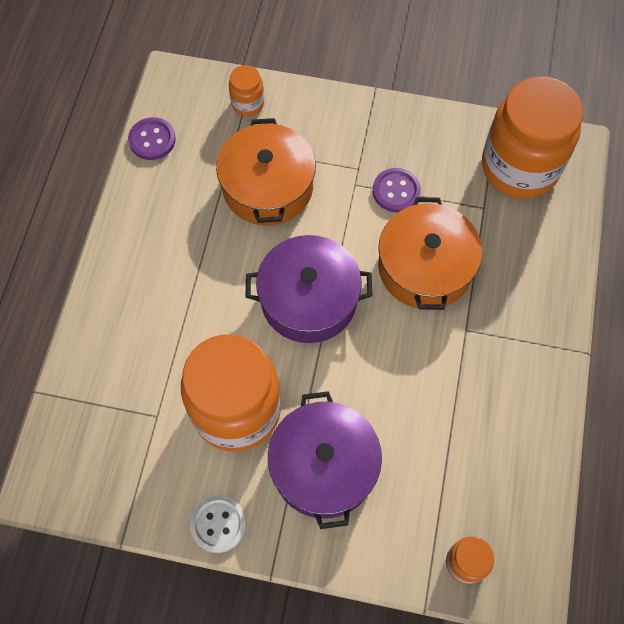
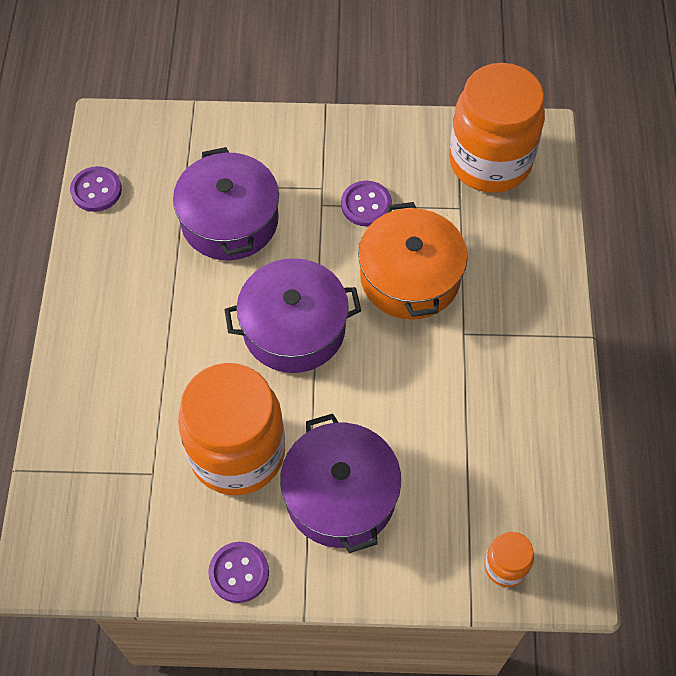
camera: 10 degrees left, 5 degrees down
(218, 524) = (239, 573): white button -> purple button
(248, 103) = (193, 138): orange jar -> none
(267, 187) = (229, 220): orange pot -> purple pot

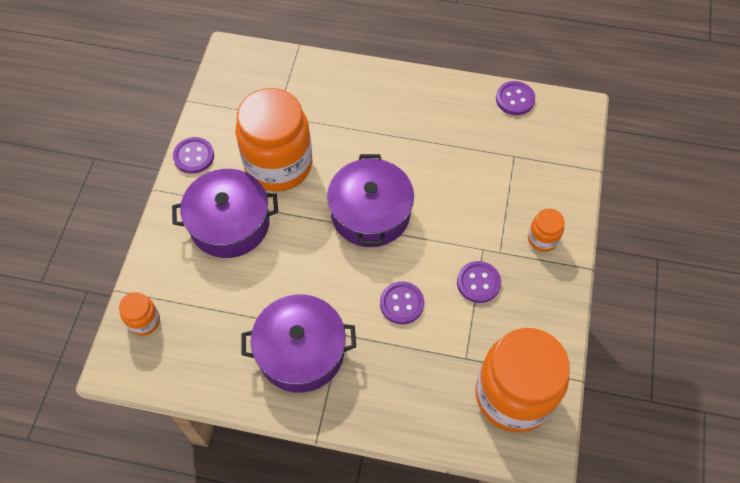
camera: 100 degrees right, 0 degrees up
(229, 220) = (476, 182): purple pot -> purple pot (301, 351)
(297, 149) = (542, 239): none -> orange jar
(410, 277) = (401, 303): orange pot -> purple button

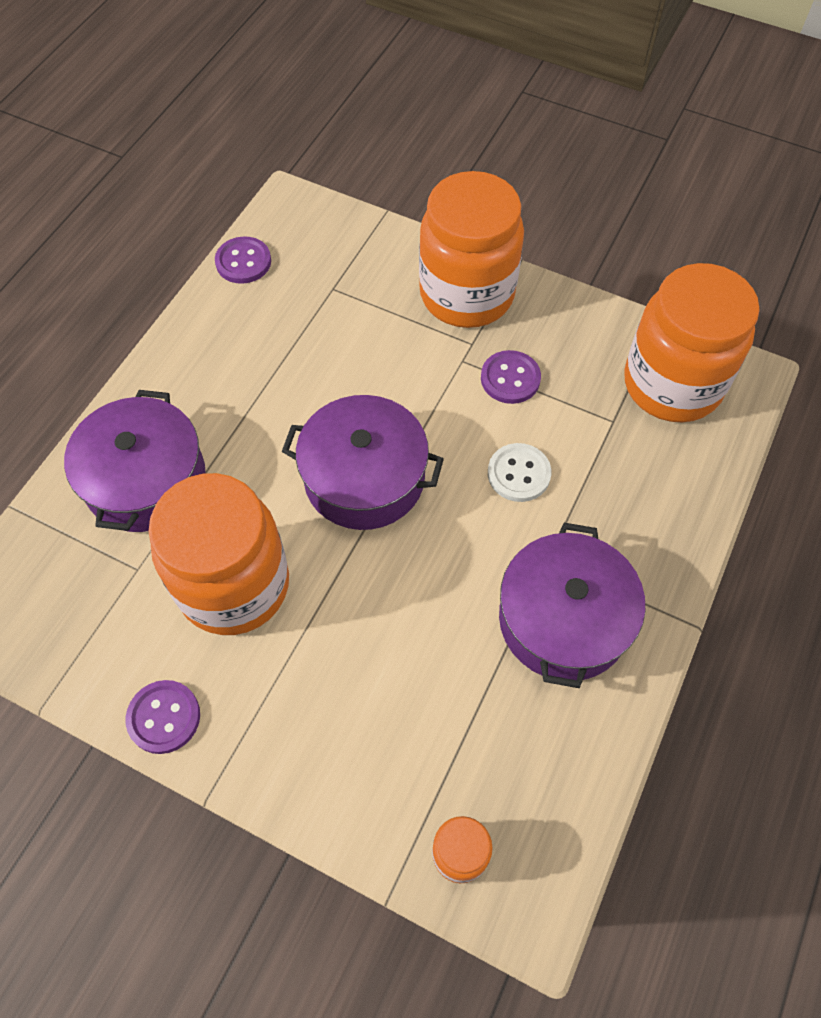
camera: 75 degrees left, 0 degrees up
(229, 223) = (317, 681): purple pot -> purple pot (146, 480)
(401, 303) = (518, 474): purple button -> white button
(542, 239) = (466, 294): orange jar -> orange jar, size x2.31

